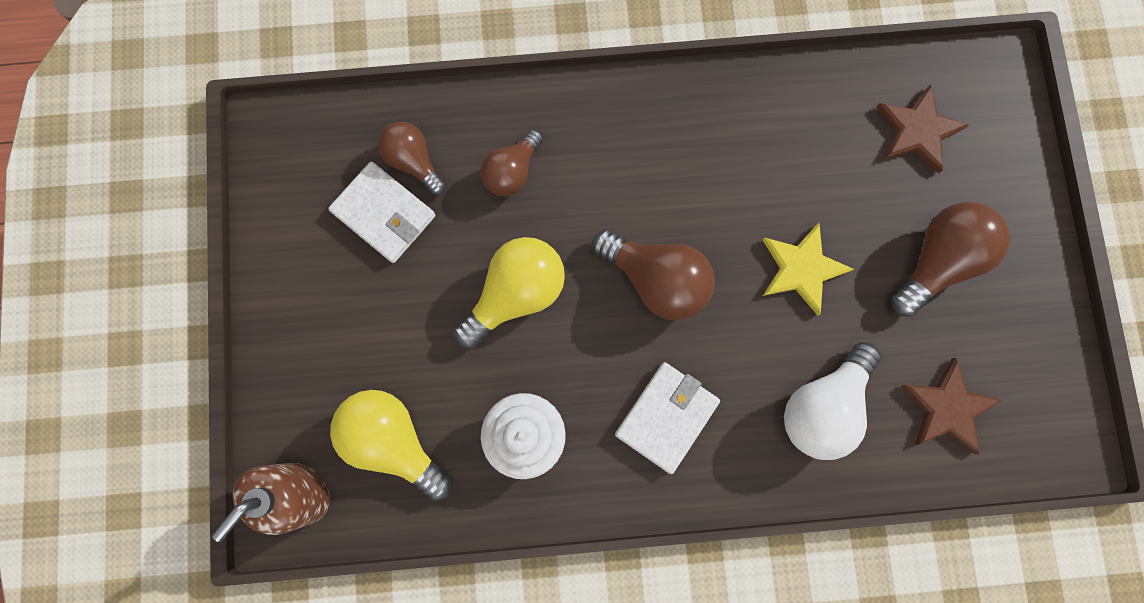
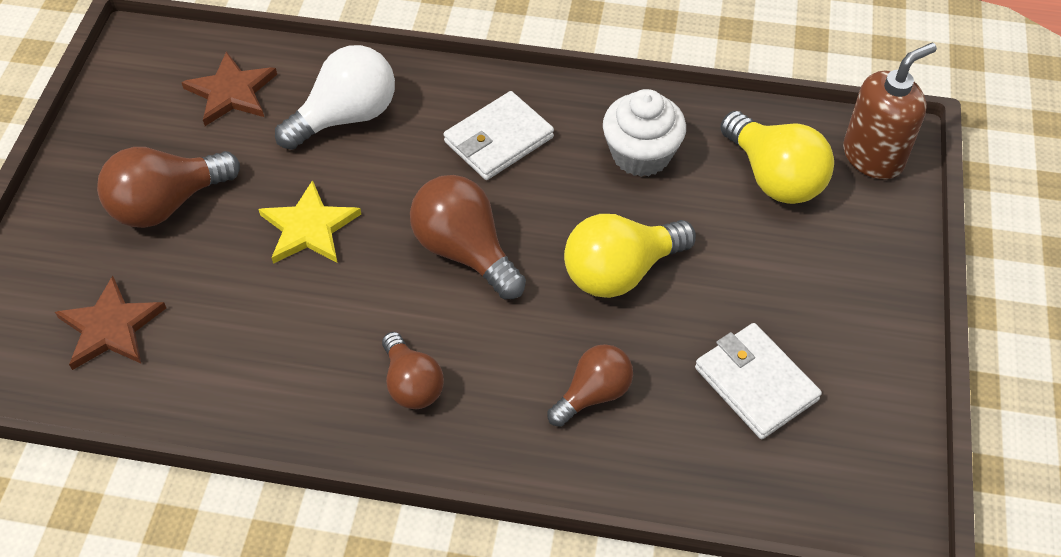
camera: 165 degrees left, 25 degrees down
(414, 161) = (710, 433): brown light bulb -> brown light bulb (412, 384)

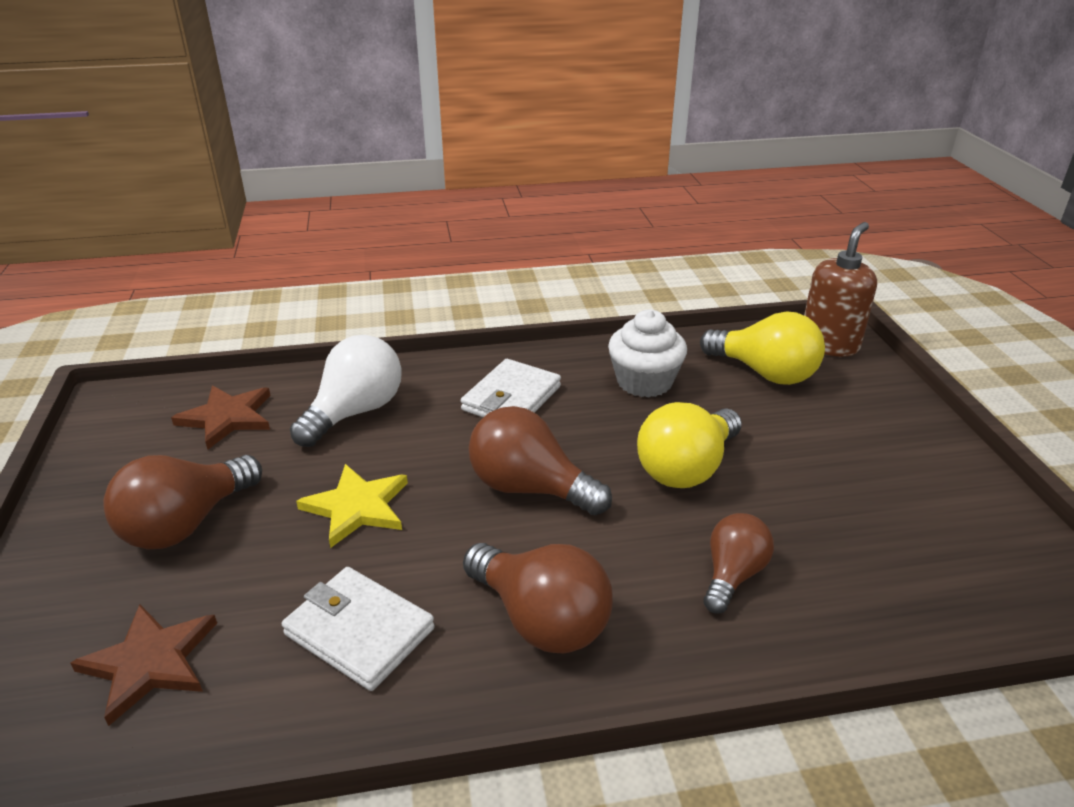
camera: 20 degrees left, 20 degrees down
(412, 384) = (541, 620): brown light bulb -> brown light bulb, size x1.55
(756, 383) = (872, 524): white wallet -> white wallet (359, 631)

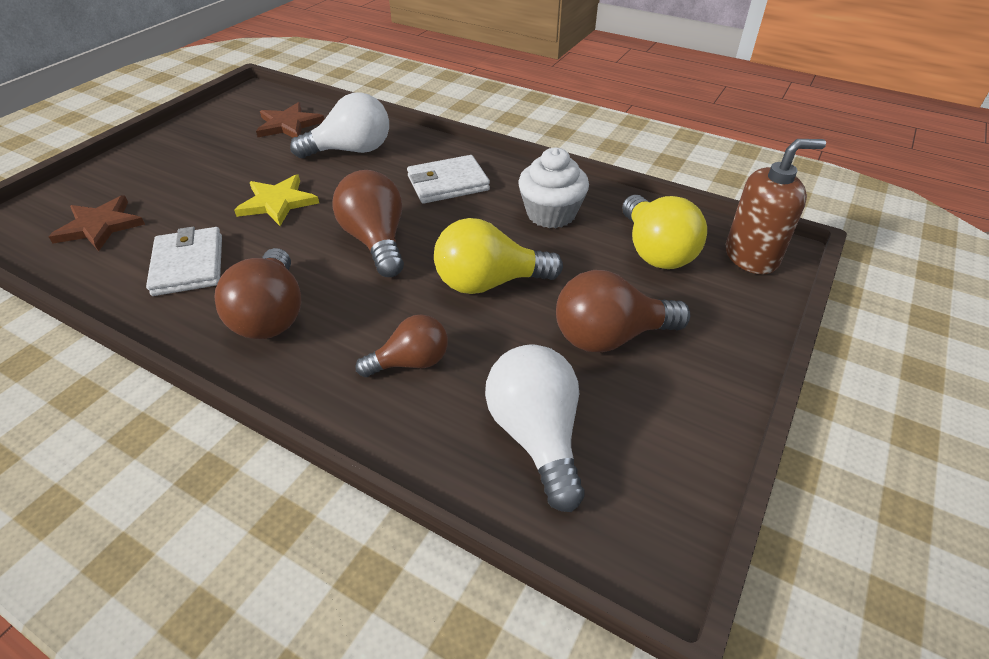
camera: 40 degrees right, 10 degrees up
(186, 524) = (198, 170): brown light bulb -> brown light bulb (609, 336)
(903, 566) = (536, 435): none -> white light bulb

